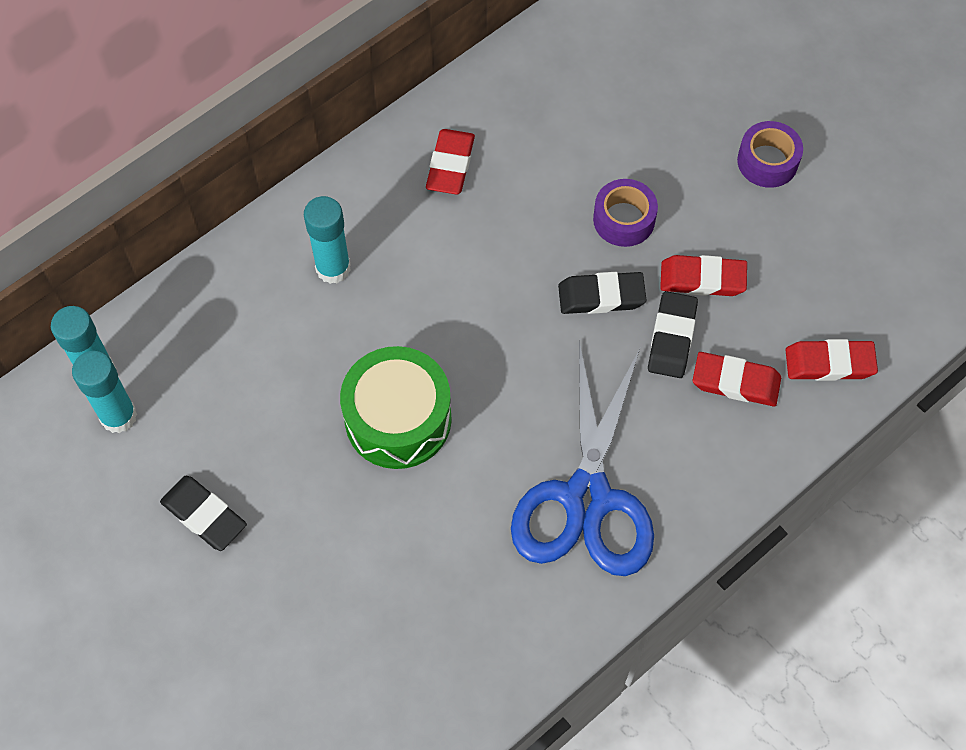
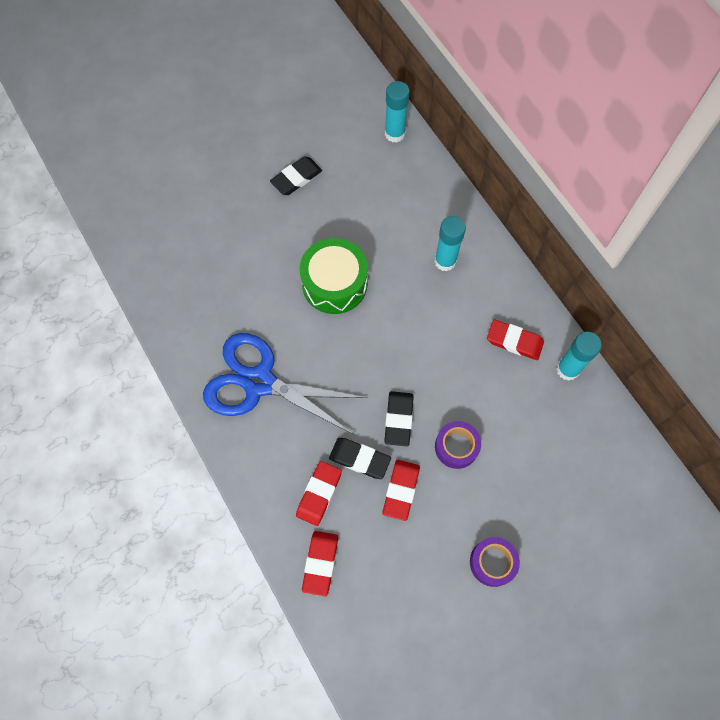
camera: 100 degrees right, 5 degrees up
(118, 416) = (365, 142): turquoise glue stick -> turquoise glue stick (567, 369)

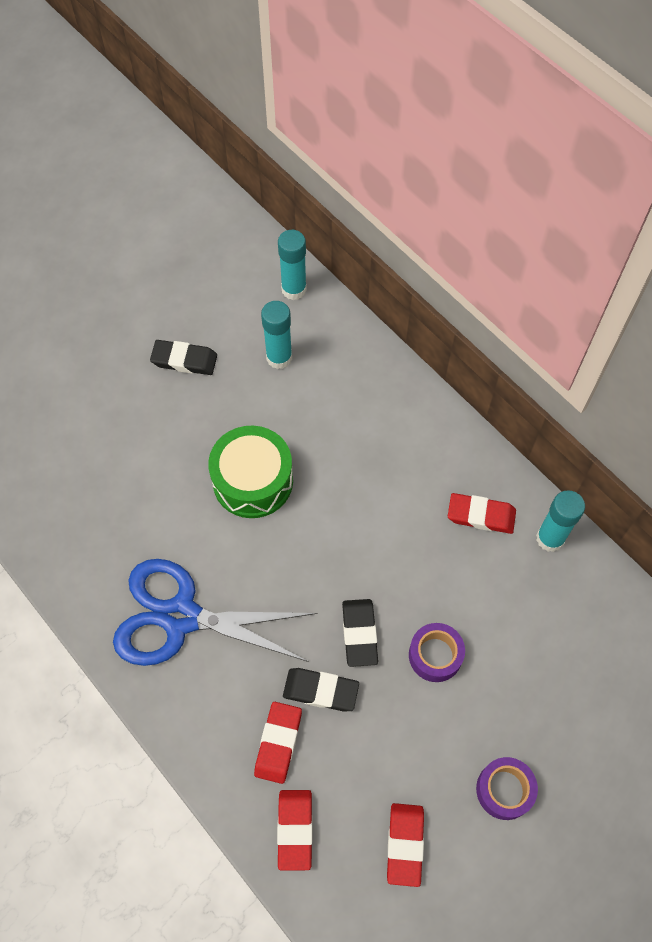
camera: 10 degrees left, 5 degrees down
(296, 178) = (184, 360): black eraser -> black eraser turned 60 degrees clockwise
(401, 490) = (378, 720): red eraser -> red eraser (405, 844)
(445, 261) = (381, 432): turquoise glue stick -> turquoise glue stick (279, 358)

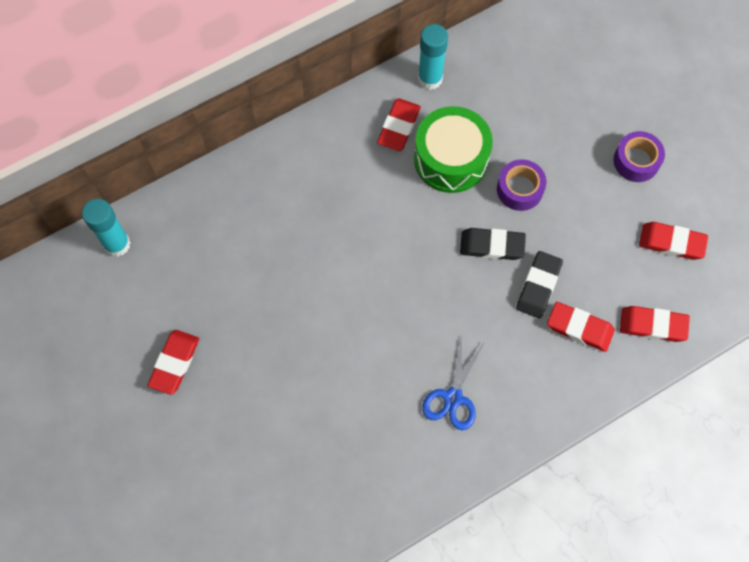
camera: 80 degrees left, 5 degrees up
(181, 617) = (453, 398): blue scissors -> blue scissors, size x0.51
(184, 360) = (174, 363): black eraser -> red eraser
(253, 481) = (326, 314): green drum -> green drum (451, 159)
(279, 358) = (195, 270): turquoise glue stick -> none

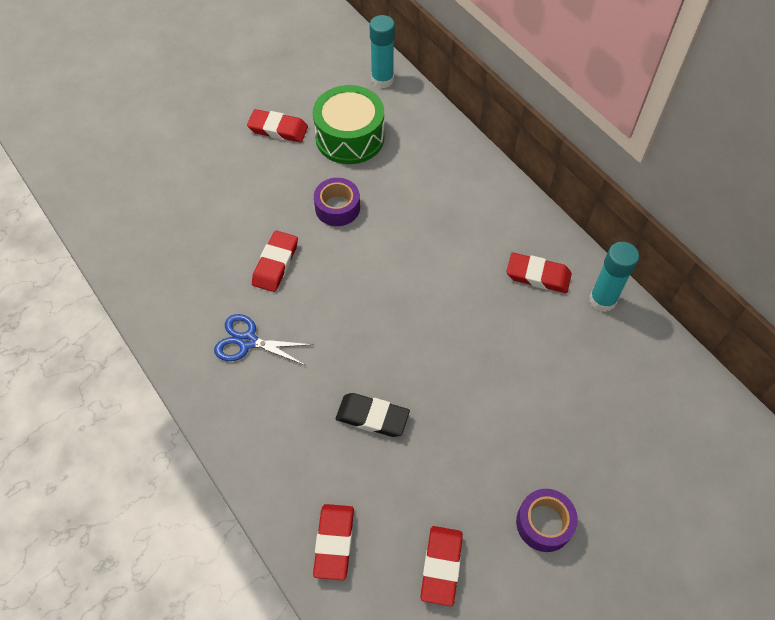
camera: 85 degrees right, 10 degrees down
(451, 159) = (510, 325): green drum -> green drum (350, 137)
(492, 246) = (414, 369): black eraser -> none
(519, 189) = (485, 394): purple tape -> purple tape (337, 208)
(579, 328) = (326, 461): red eraser -> red eraser (275, 264)

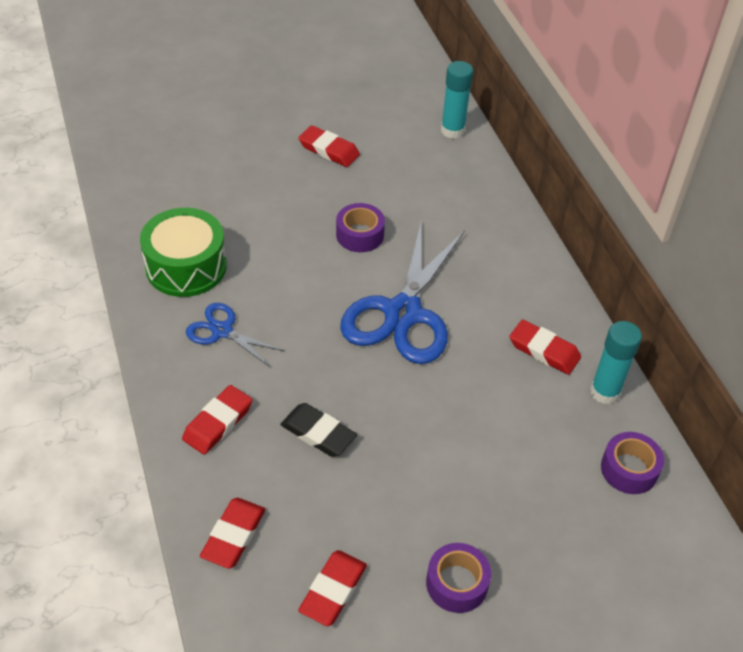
camera: 15 degrees right, 10 degrees down
(275, 264) = (277, 269): red eraser -> red eraser (218, 423)
(350, 137) = (398, 174): green drum -> green drum (186, 266)
(404, 275) = (403, 313): none -> blue scissors
(647, 367) = (629, 469): none -> purple tape

